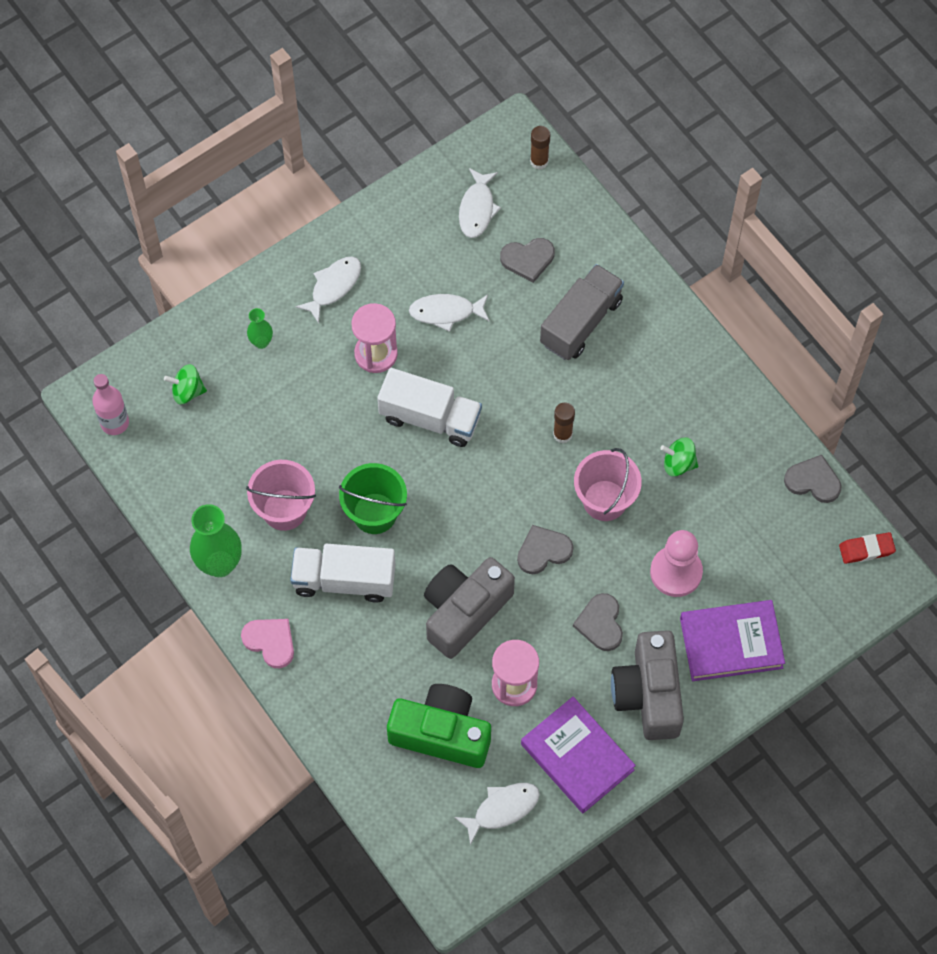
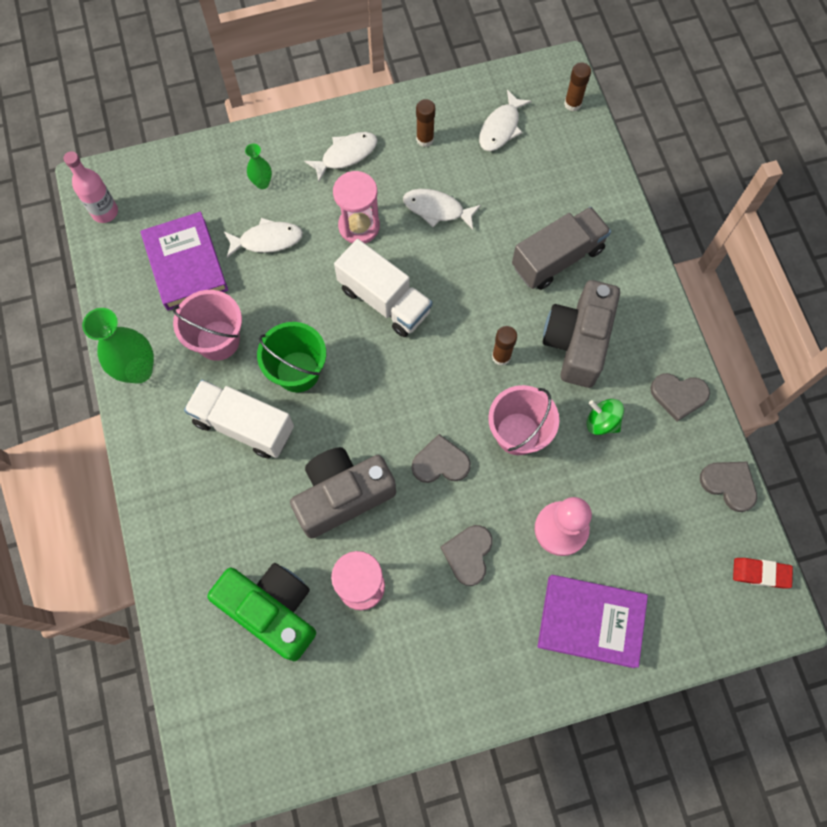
camera: 20 degrees right, 5 degrees up
(187, 391) = (179, 205): green spinning top -> none
(270, 642) = (151, 460): pink heart -> none
(406, 245) = (425, 139): none -> brown glue stick
(502, 809) = (299, 712): white fish -> white fish (267, 240)
(528, 259) = (529, 186): grey heart -> grey heart (678, 395)
(577, 757) = (394, 684): purple book -> purple book (186, 264)
(648, 694) = (489, 644): grey camera -> grey camera (577, 342)

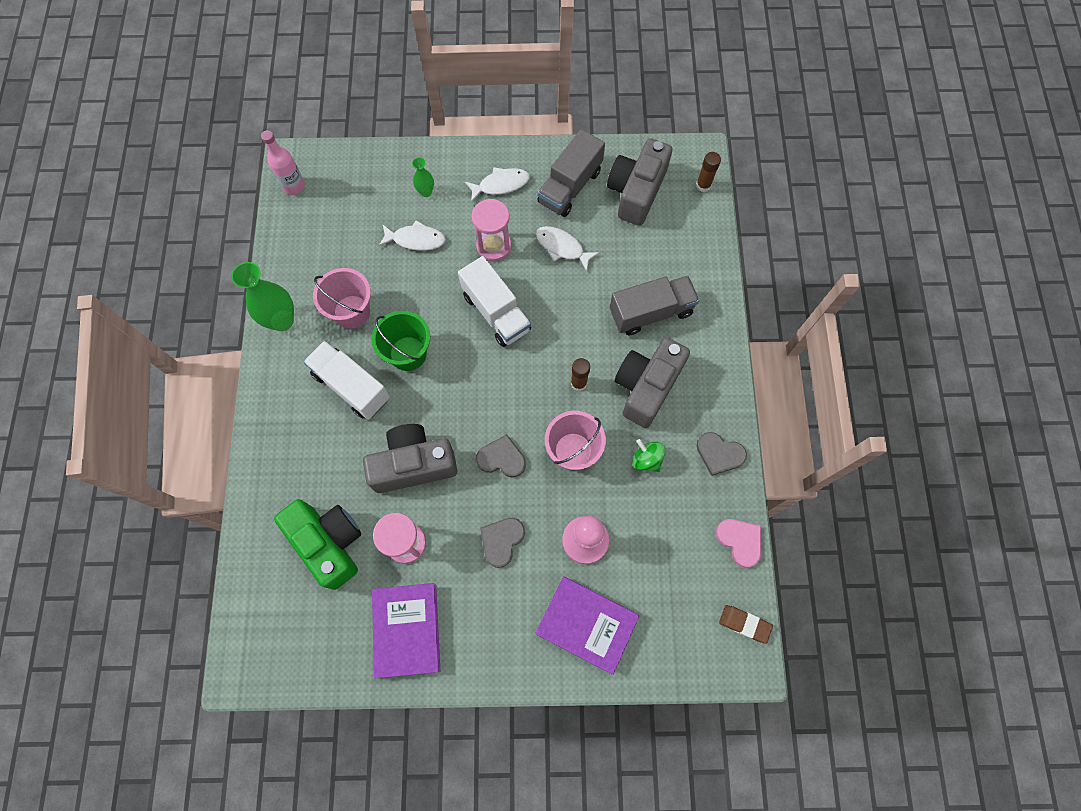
camera: 15 degrees right, 0 degrees up
(186, 264) = (345, 243): purple book -> purple book (407, 630)
(425, 139) = (570, 187): brown glue stick -> grey truck
(501, 128) = (636, 192): white fish -> grey camera
(729, 484) = (740, 541): grey heart -> pink heart
(760, 573) = (744, 624): red eraser -> brown eraser

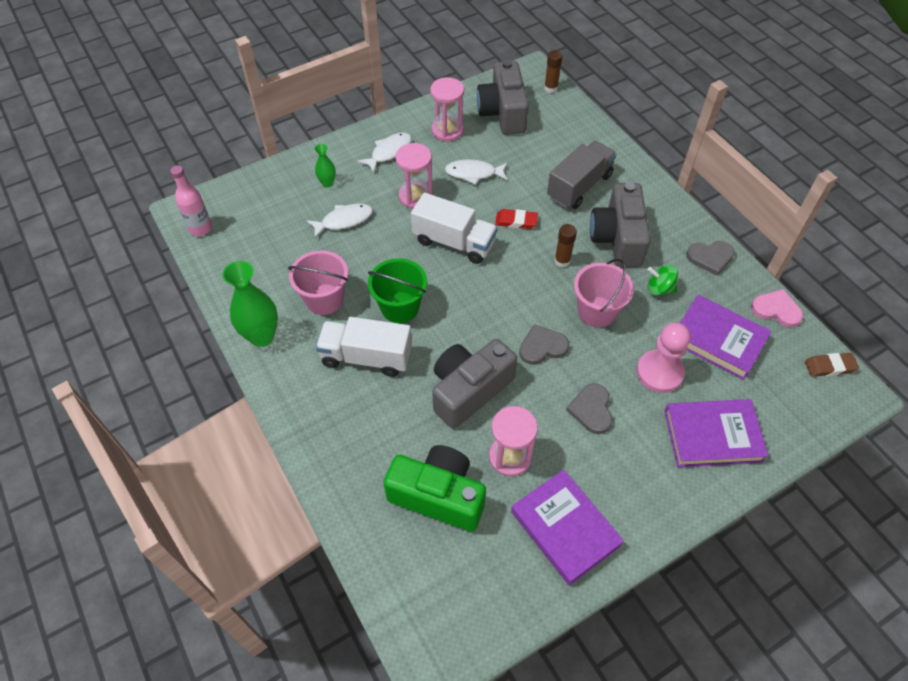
camera: 30 degrees left, 15 degrees down
(566, 319) = (516, 221): none -> red eraser
(570, 187) = (447, 130): grey truck -> pink hourglass
(661, 539) = (718, 340): none -> purple book

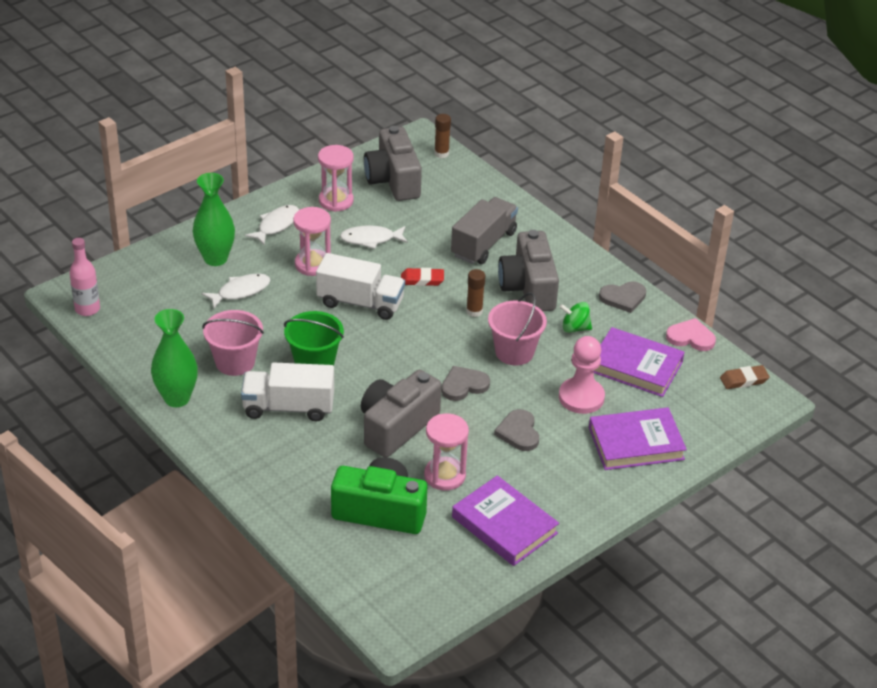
camera: 10 degrees left, 15 degrees down
(327, 183) = (215, 258): green vase -> green vase, size x1.92

